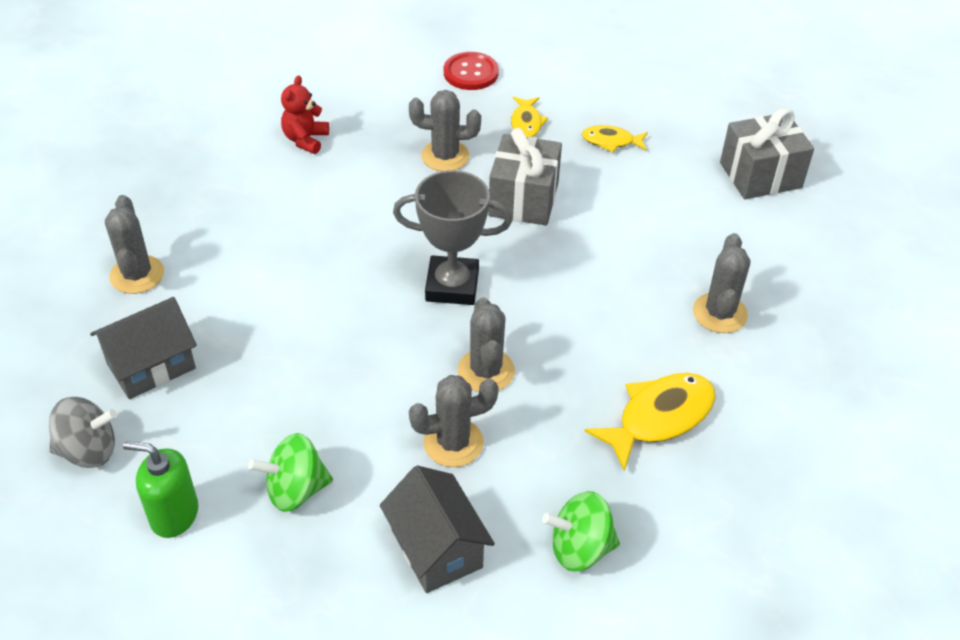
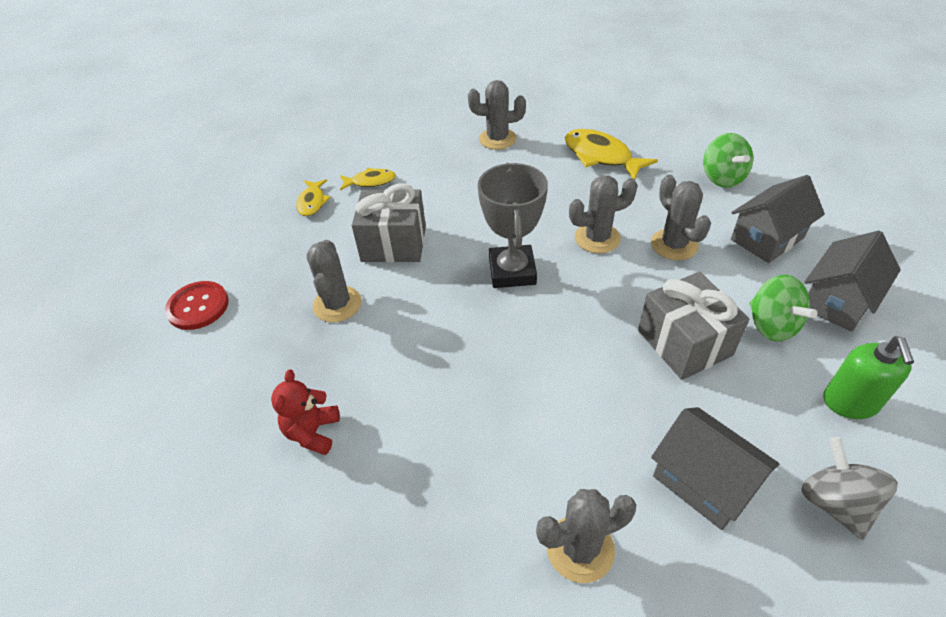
camera: 95 degrees left, 0 degrees up
(305, 140) = (312, 432): red teddy bear -> red teddy bear turned 90 degrees clockwise
(306, 575) = (837, 301): none -> grey house
(526, 123) = (285, 255): yellow fish -> yellow fish (370, 181)
(760, 175) = (351, 129): grey gift -> grey gift (684, 343)

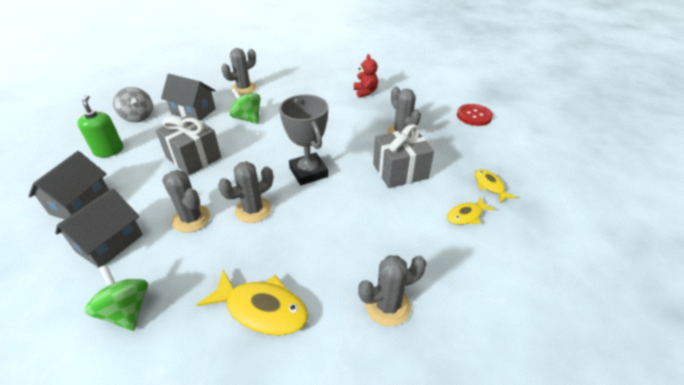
camera: 155 degrees right, 5 degrees down
(771, 325) = (136, 178): green spinning top -> green spinning top (247, 118)

